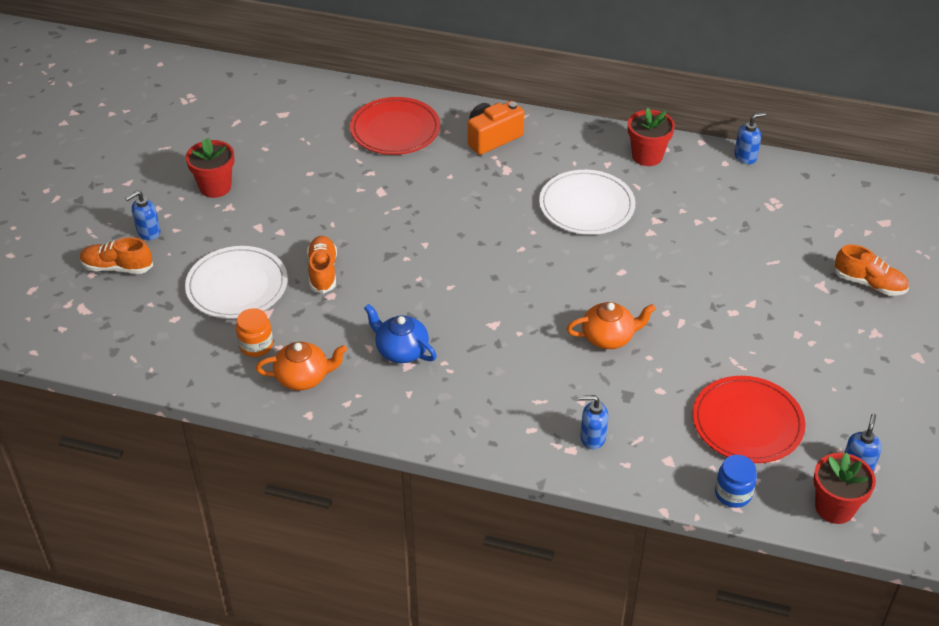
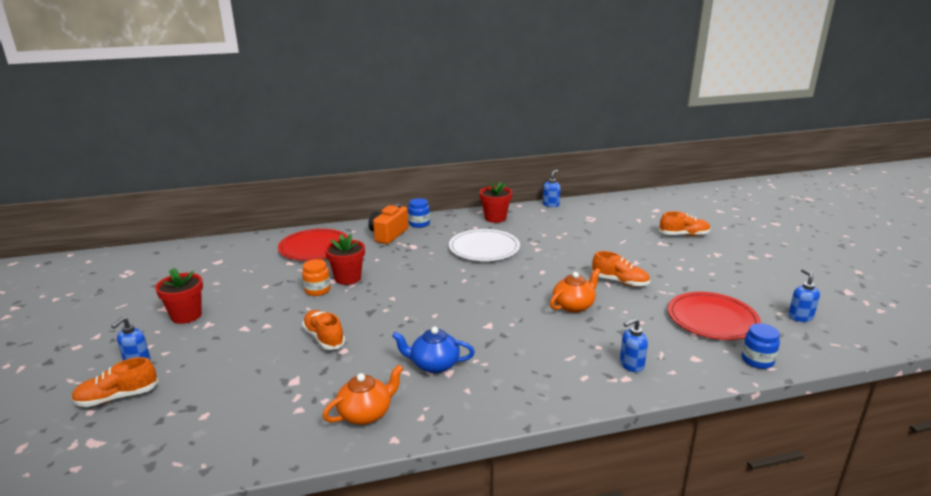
camera: 30 degrees left, 20 degrees down
(237, 286) = (252, 371): white plate -> none
(256, 345) = (302, 407): orange jar -> orange jar (317, 290)
(543, 131) = (419, 224): none -> blue jar
(698, 325) = (619, 282): none -> orange shoe
(834, 507) = (821, 343): red flower pot -> red flower pot (348, 278)

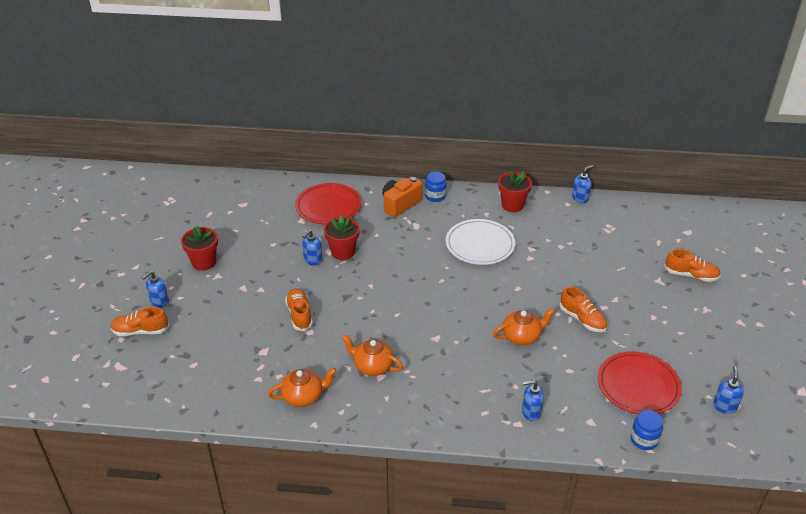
camera: 20 degrees right, 15 degrees up
(317, 290) = (313, 260): orange jar -> blue soap dispenser
(434, 365) = (372, 366): blue teapot -> orange teapot

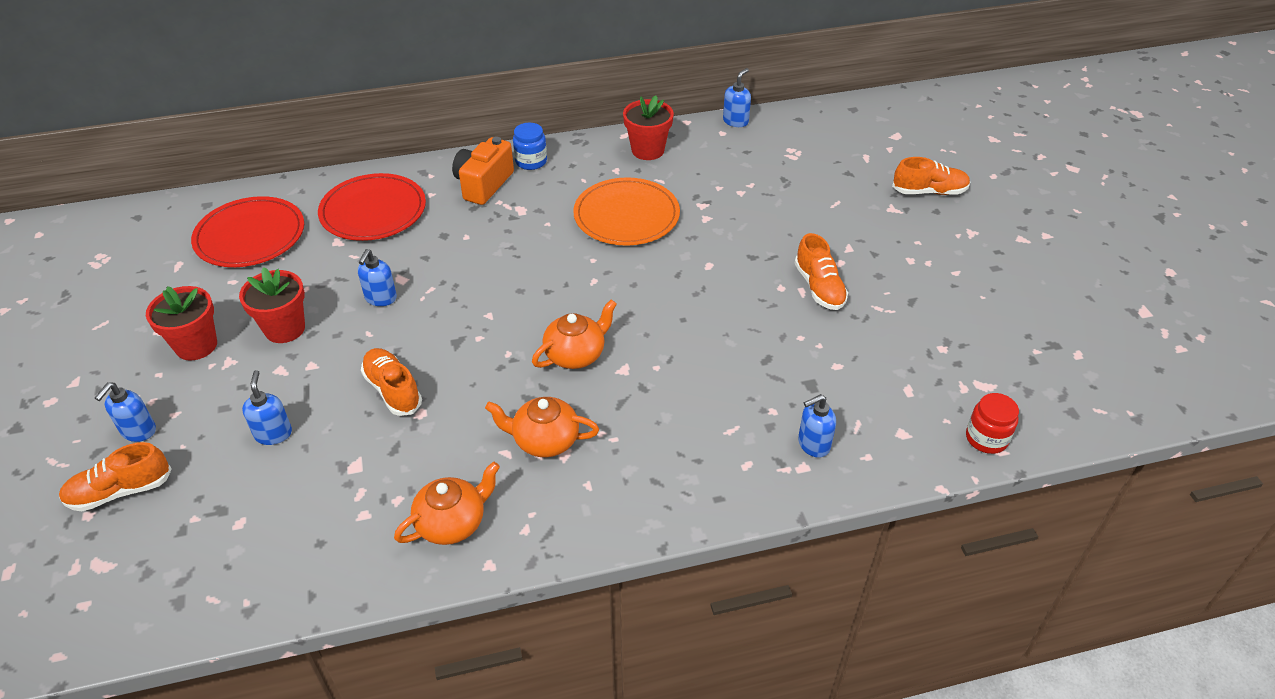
camera: 20 degrees left, 5 degrees up
(343, 252) = (424, 275): red flower pot -> red flower pot (285, 329)
(480, 244) = (626, 215): white plate -> orange plate
(522, 336) = (747, 334): orange teapot -> orange teapot (575, 354)
(582, 319) = (819, 287): orange shoe -> orange shoe turned 45 degrees clockwise
(638, 385) = (939, 362): red plate -> red plate (250, 236)
(644, 440) = (986, 438): blue jar -> red jar
(724, 406) = (1064, 359): blue soap dispenser -> blue soap dispenser (273, 434)

